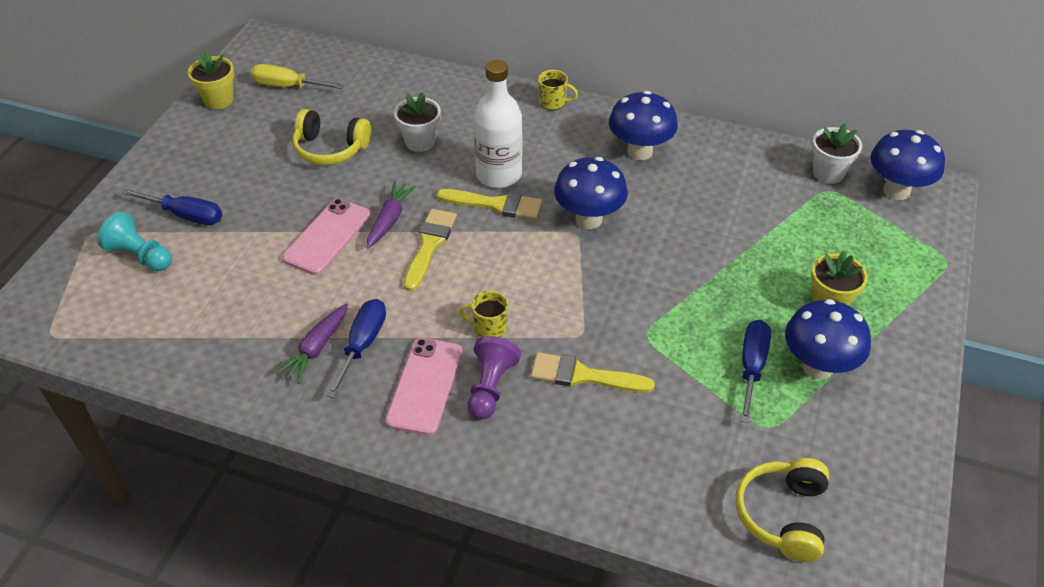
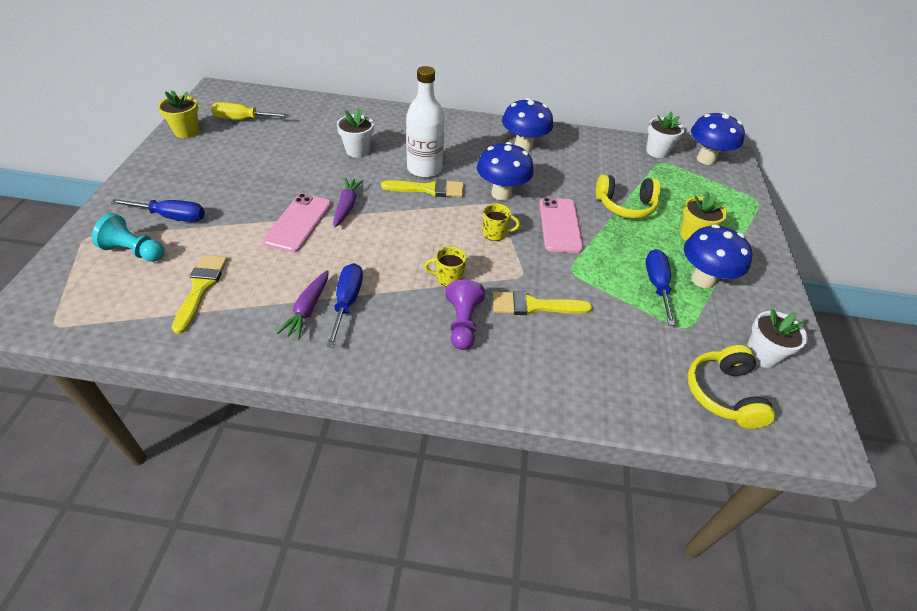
camera: 15 degrees left, 0 degrees up
(330, 149) = (287, 160): yellow headphones -> yellow headphones (625, 205)
(425, 386) = (408, 329): pink phone -> pink phone (560, 225)
(429, 245) = (384, 222): yellow brush -> yellow brush (201, 288)
(553, 102) = (451, 119): yellow mug -> yellow mug (495, 233)
(854, 474) = (761, 355): none -> white flower pot

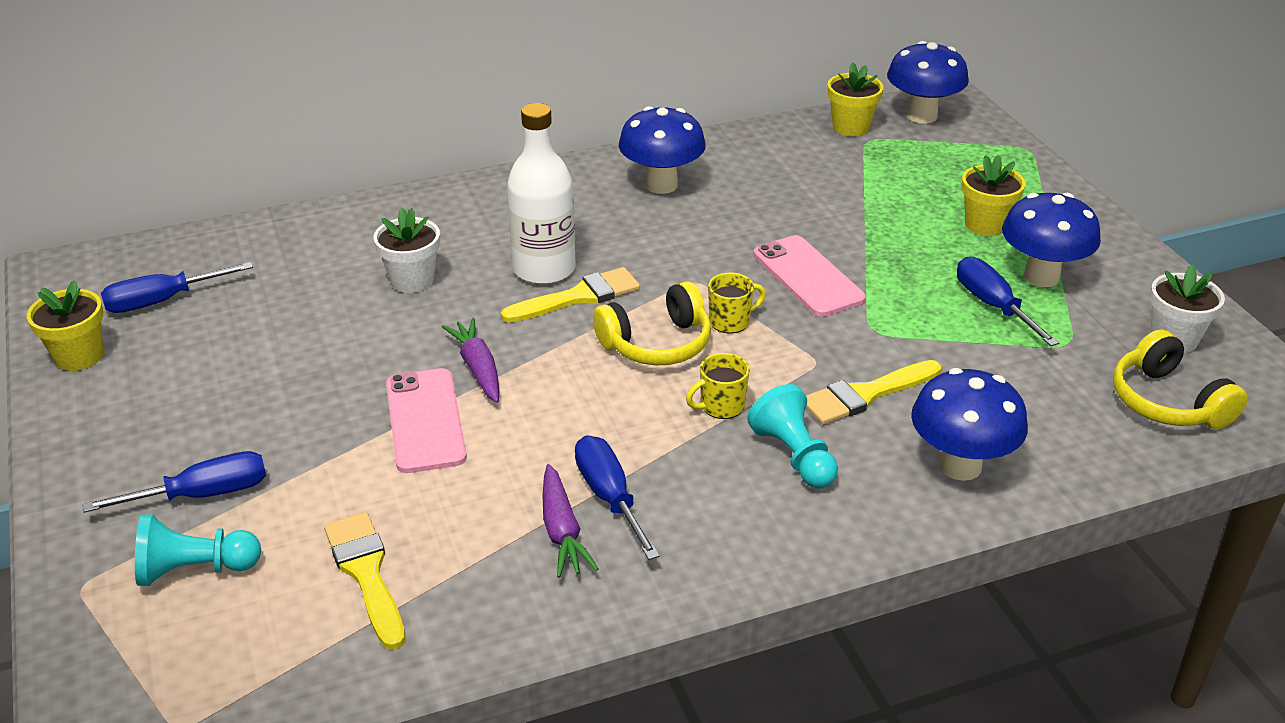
camera: 25 degrees left, 10 degrees down
(242, 119) = (162, 301): yellow screwdriver -> blue screwdriver
(463, 323) = (794, 456): purple pawn -> turquoise pawn
(501, 194) = (690, 264): blue mushroom -> blue mushroom (960, 466)
(625, 205) = (870, 217): yellow headphones -> yellow headphones (657, 343)
(657, 151) = (851, 127): white flower pot -> yellow flower pot

